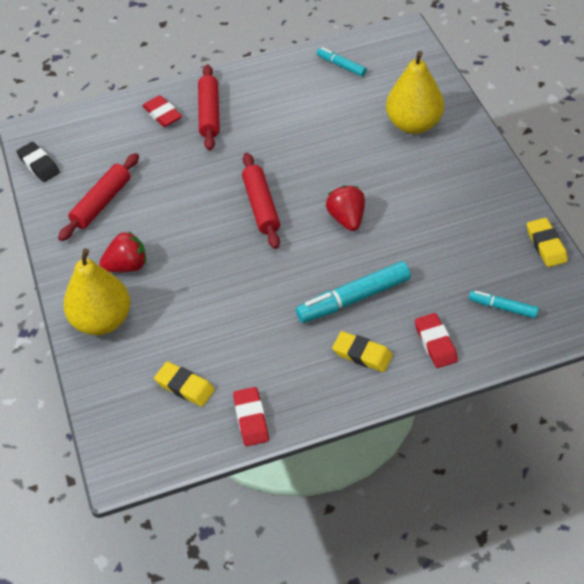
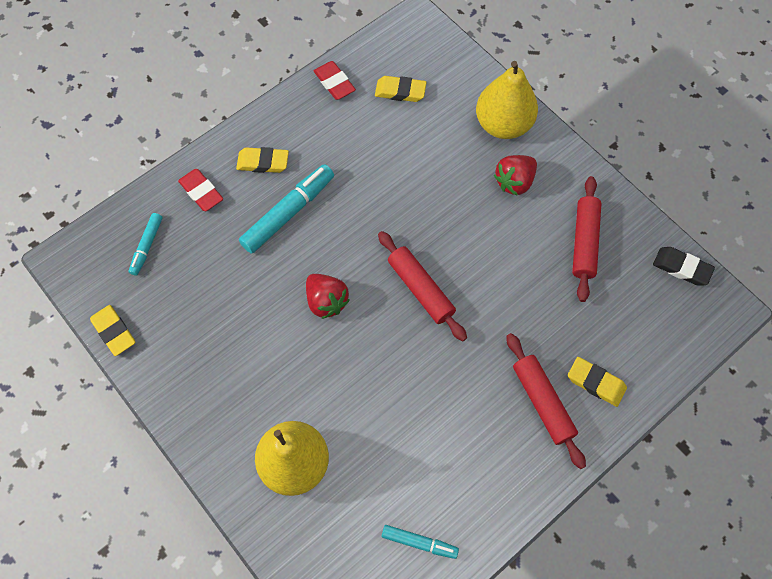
camera: 155 degrees right, 15 degrees up
(162, 114) = (596, 383): red eraser -> yellow eraser
(502, 307) = (147, 246): turquoise marker -> turquoise marker turned 105 degrees clockwise

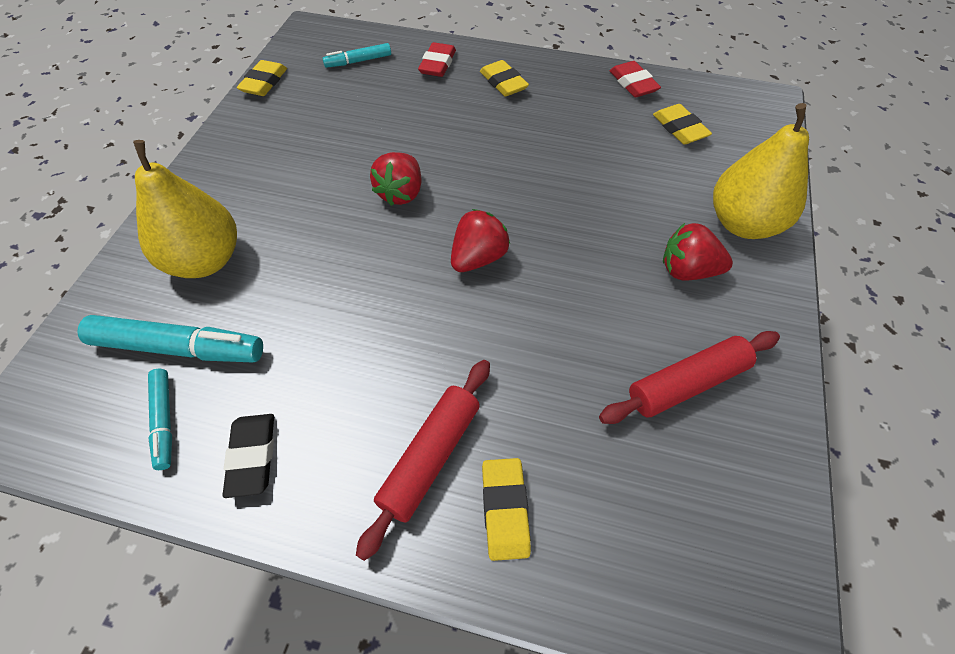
camera: 55 degrees right, 10 degrees down
(288, 213) = (469, 122): turquoise marker -> turquoise marker (178, 348)
(334, 83) = (633, 84): red eraser -> red eraser turned 45 degrees counterclockwise
(421, 289) = (478, 258): red rolling pin -> red strawberry
(681, 268) = (773, 531): black eraser -> black eraser (252, 456)

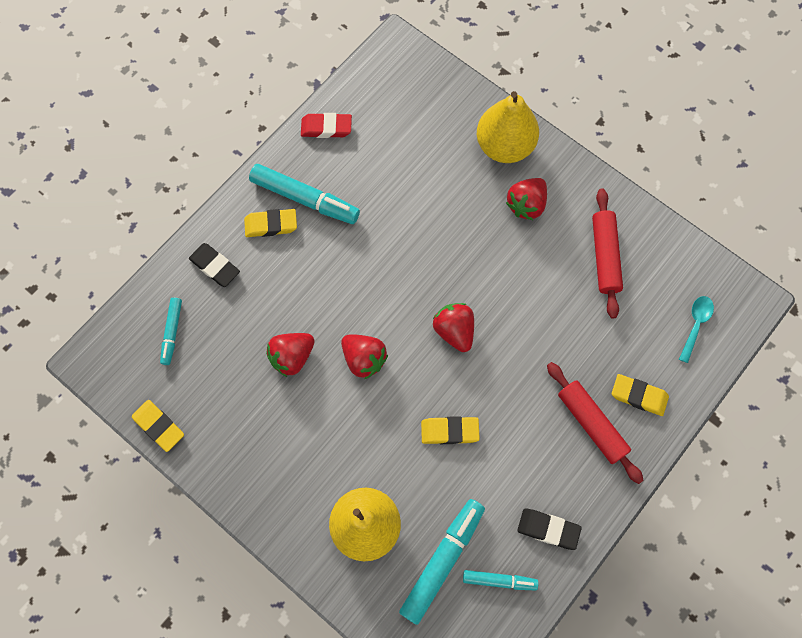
camera: 65 degrees left, 15 degrees up
(375, 141) = (292, 357): none -> red strawberry
(437, 64) = (215, 266): red eraser -> black eraser
(547, 94) = (305, 199): none -> turquoise marker
(671, 557) = (695, 325): none -> turquoise spoon
(679, 128) = (395, 127): yellow eraser -> yellow eraser (449, 431)

